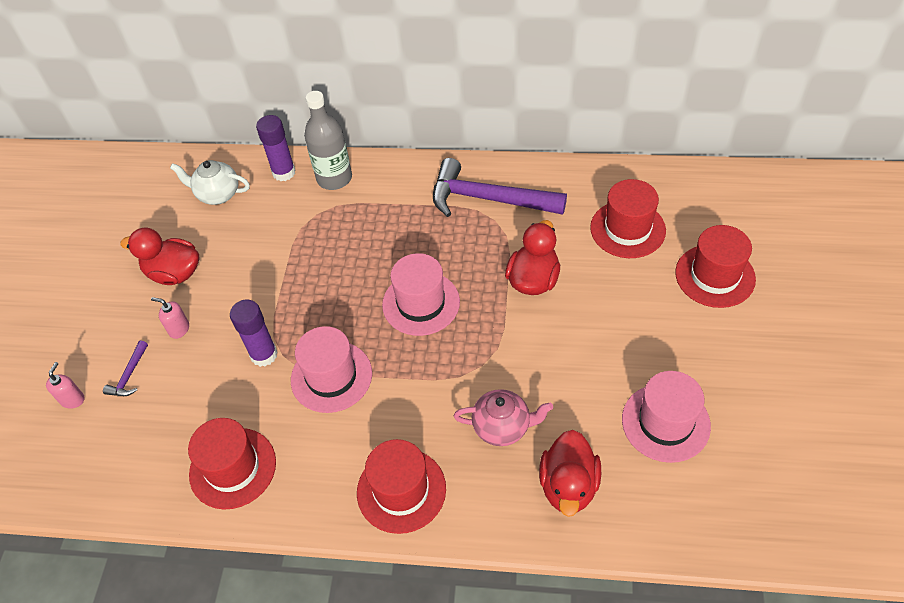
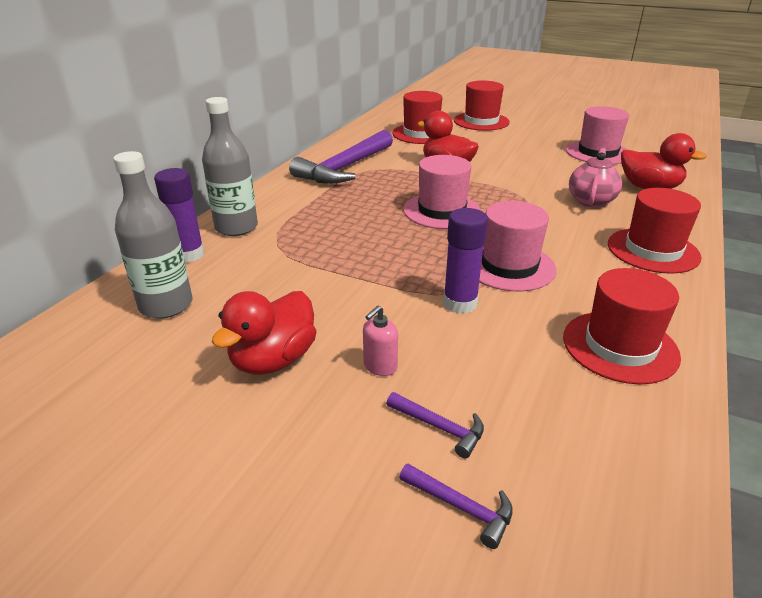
camera: 75 degrees left, 20 degrees down
(73, 399) = (461, 507): pink soap dispenser -> purple hammer
(218, 194) = (166, 305): white teapot -> grey bottle

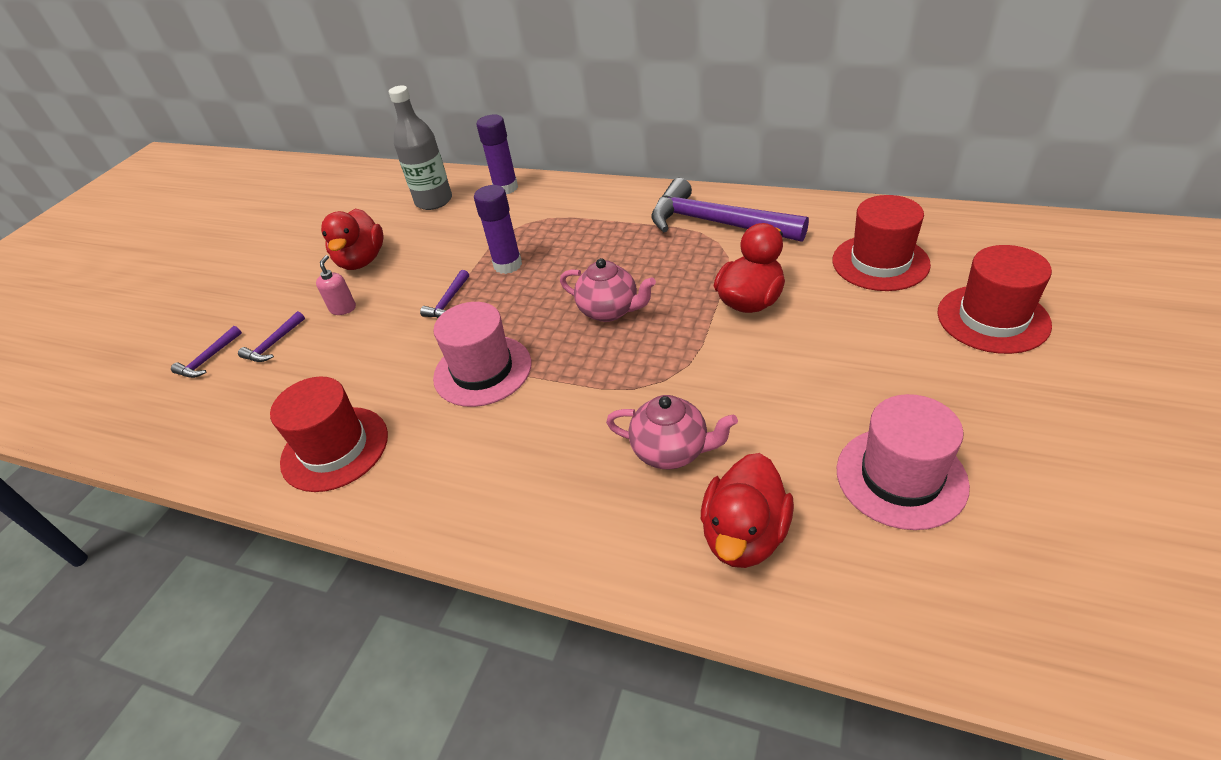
camera: 90 degrees right, 10 degrees up
(236, 227) = (554, 196): grey bottle -> none
(273, 360) = (362, 261): red duck -> red duck turned 120 degrees counterclockwise
(380, 366) = (343, 308): pink soap dispenser -> pink soap dispenser turned 60 degrees clockwise
(398, 287) = (448, 302): none -> purple hammer
(442, 211) = (609, 311): pink hat -> pink teapot
(460, 303) = (418, 341): purple glue stick -> purple glue stick (508, 265)
(653, 250) = (519, 504): red hat -> none

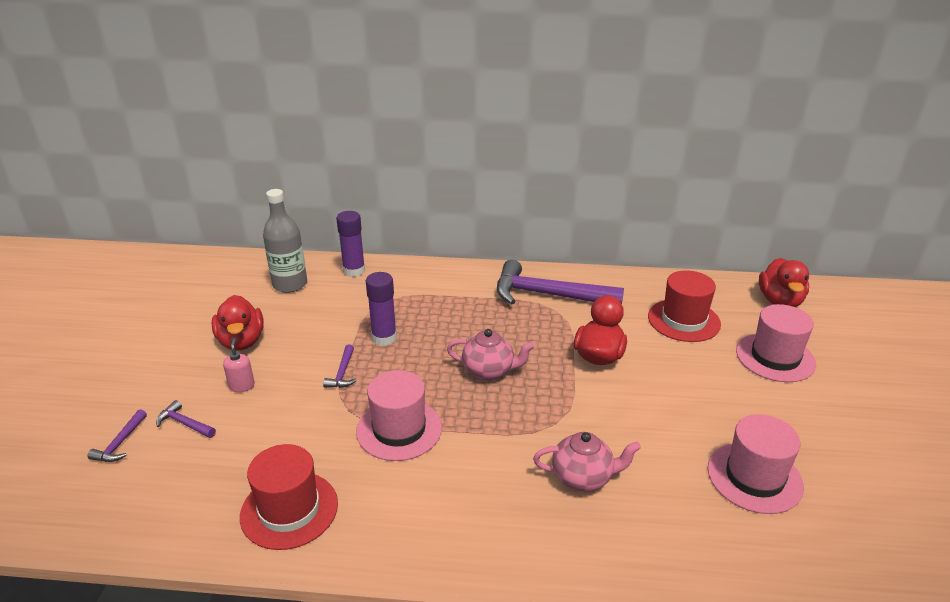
camera: 20 degrees left, 10 degrees down
(274, 344) = (184, 423): purple hammer -> purple hammer turned 105 degrees clockwise
(744, 535) = (661, 534): red duck -> red duck (780, 301)
(992, 318) = (775, 357): red hat -> pink hat

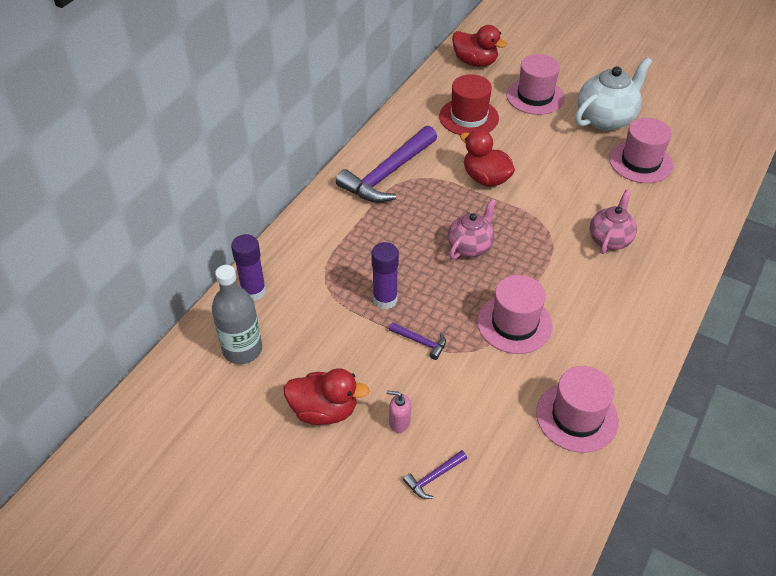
camera: 65 degrees left, 15 degrees up
(120, 443) = (438, 535): purple hammer -> none
(289, 510) = (577, 416): red hat -> pink hat
(804, 425) = (606, 119): none -> white teapot

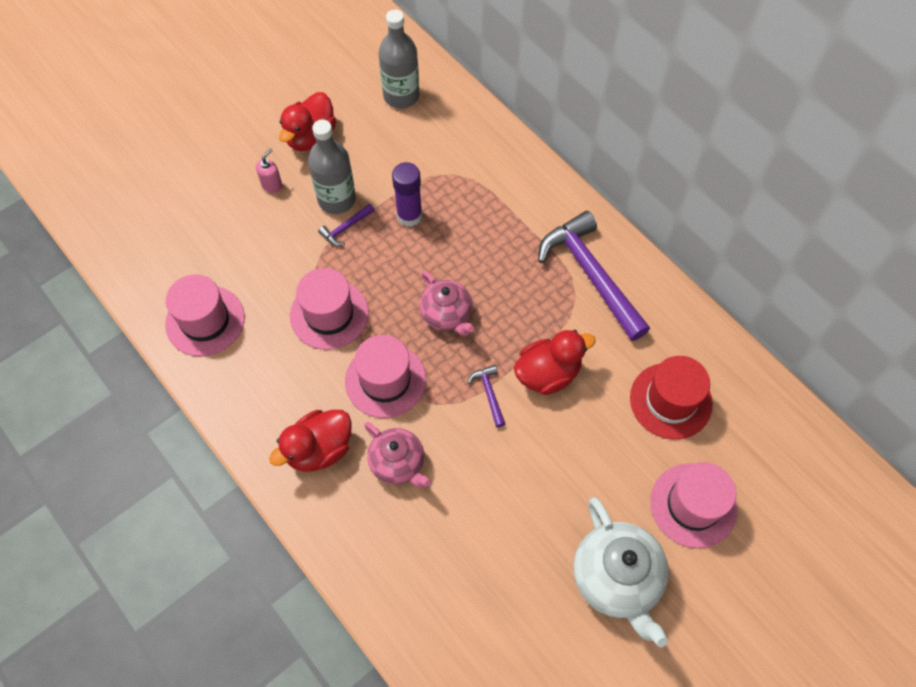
camera: 110 degrees right, 15 degrees up
(253, 291) = (465, 117): purple glue stick -> none
(392, 360) = (337, 199): none -> grey bottle
(433, 477) = (210, 192): purple hammer -> purple hammer (489, 394)
(475, 62) = (795, 458): red duck -> red duck (319, 449)
(640, 162) = (513, 576): pink hat -> pink hat (385, 380)

